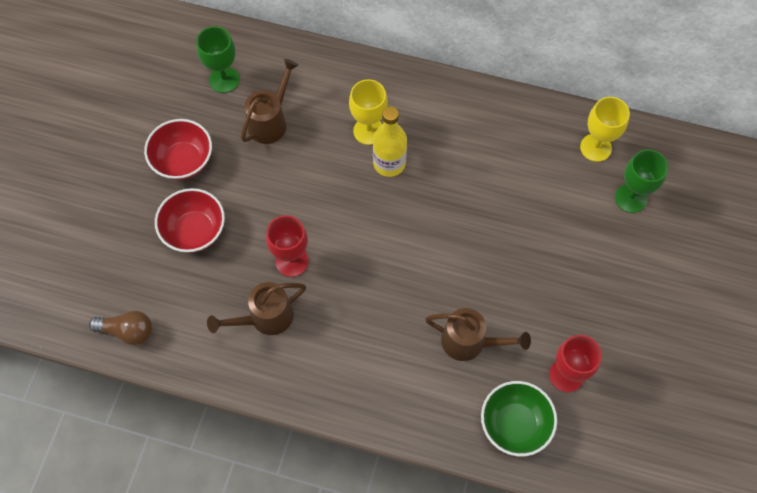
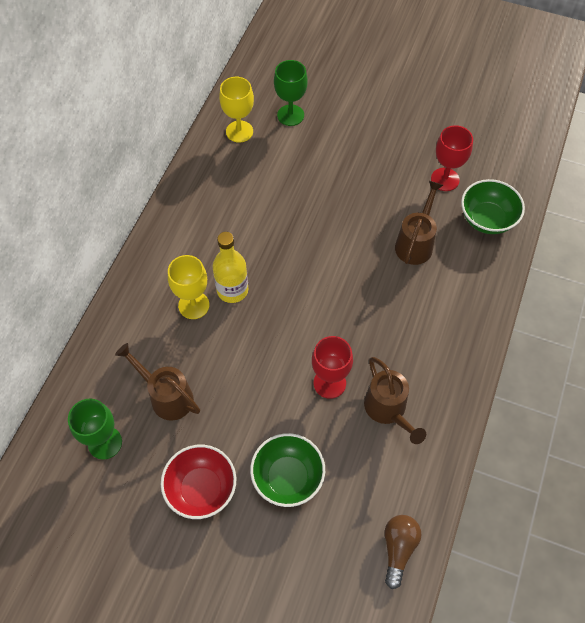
camera: 85 degrees left, 5 degrees down
(194, 231) = (287, 477): red bowl -> green bowl

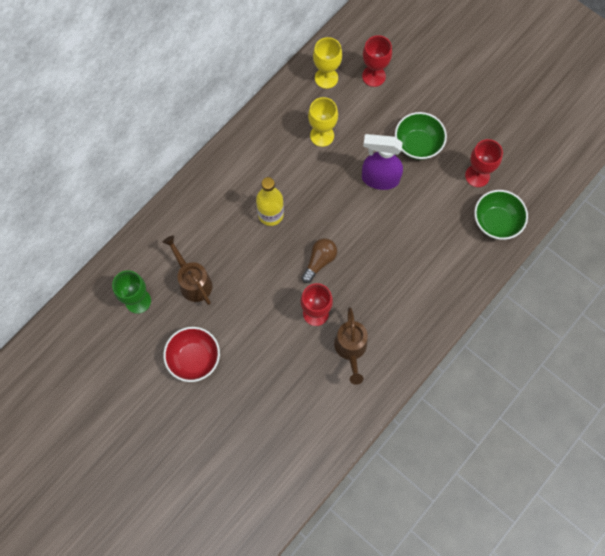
camera: 20 degrees right, 10 degrees up
(194, 305) = (237, 217): yellow goblet -> yellow goblet (322, 135)
(287, 477) = (258, 372): green bowl -> green bowl (418, 144)
(290, 115) = (374, 76): green goblet -> red goblet
(341, 214) = (379, 179): none -> purple spray bottle
(398, 549) = (316, 451): brown light bulb -> brown light bulb (319, 261)
(416, 243) = (429, 223): brown watering can -> none

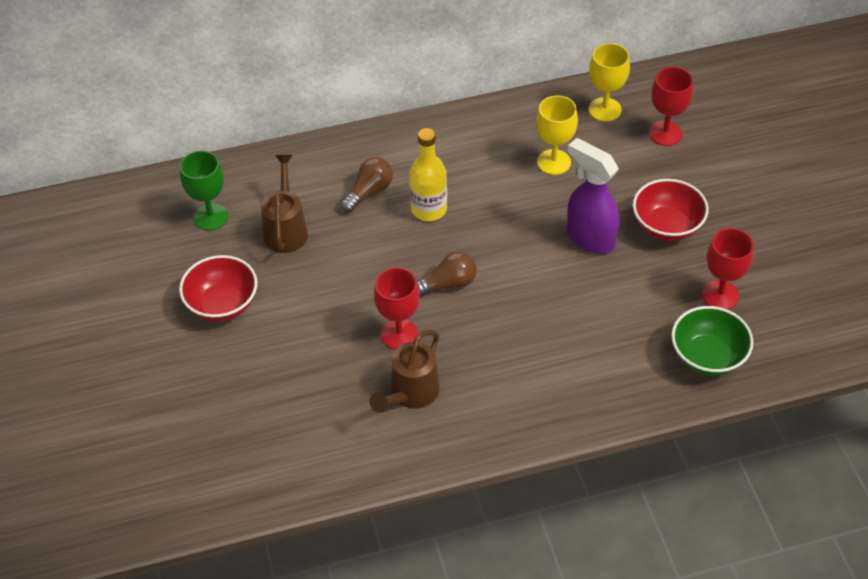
camera: 35 degrees right, 20 degrees down
(225, 223) = (369, 192): none -> brown light bulb
(418, 144) = (667, 226): green bowl -> red bowl

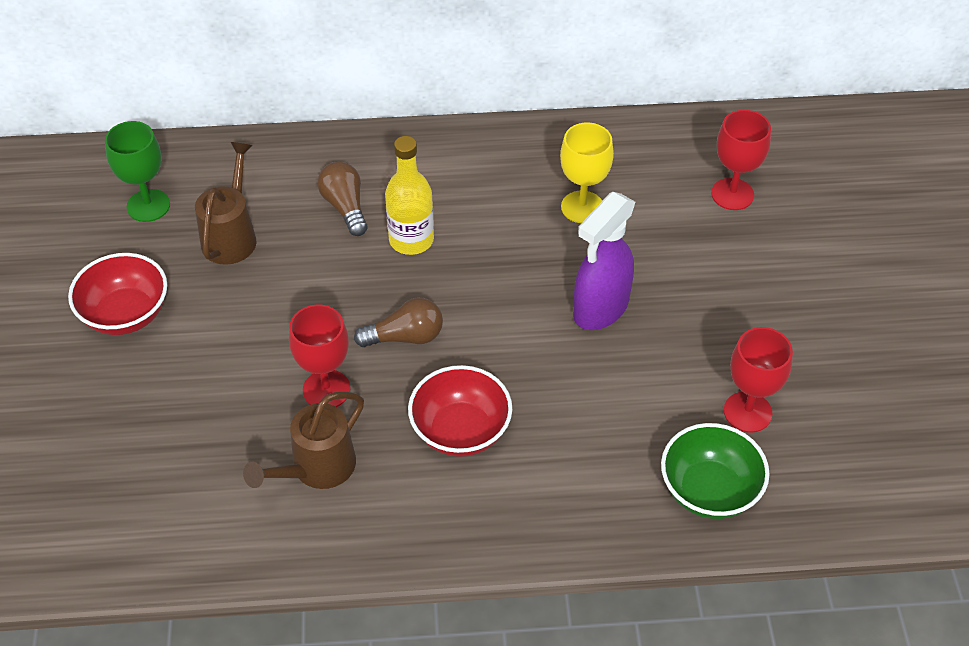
camera: 10 degrees right, 0 degrees up
(369, 192) = (345, 207): brown light bulb -> brown light bulb turned 75 degrees counterclockwise
(589, 238) = (600, 309): purple spray bottle -> purple spray bottle turned 105 degrees counterclockwise
(604, 109) = (664, 153): yellow goblet -> none
(667, 226) = (702, 311): red bowl -> red bowl (460, 431)

